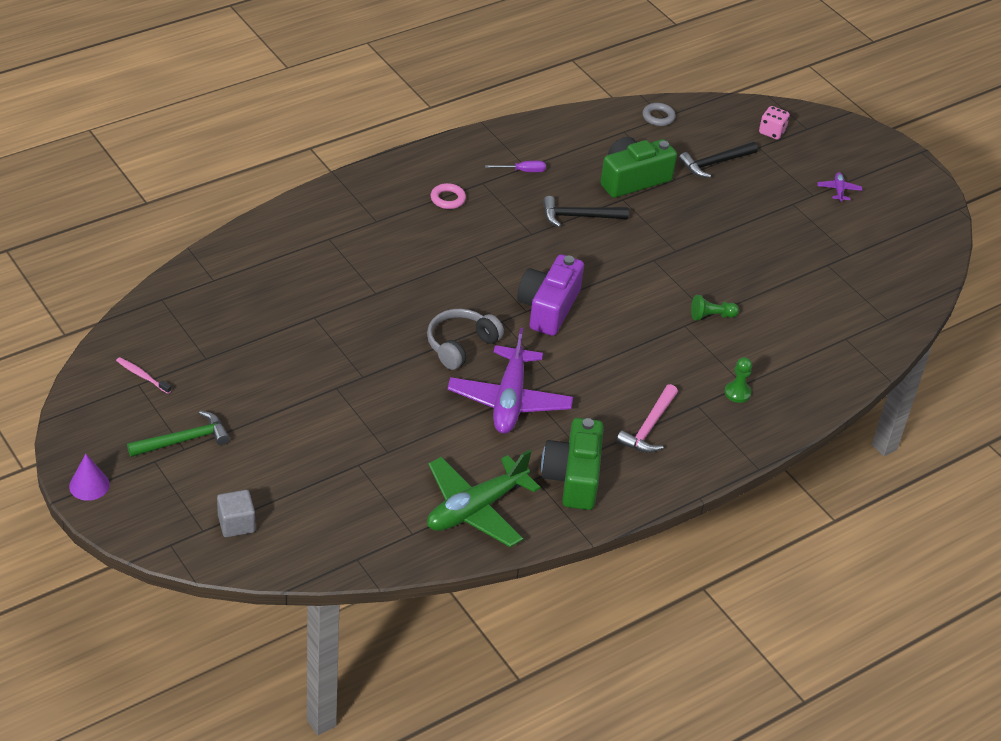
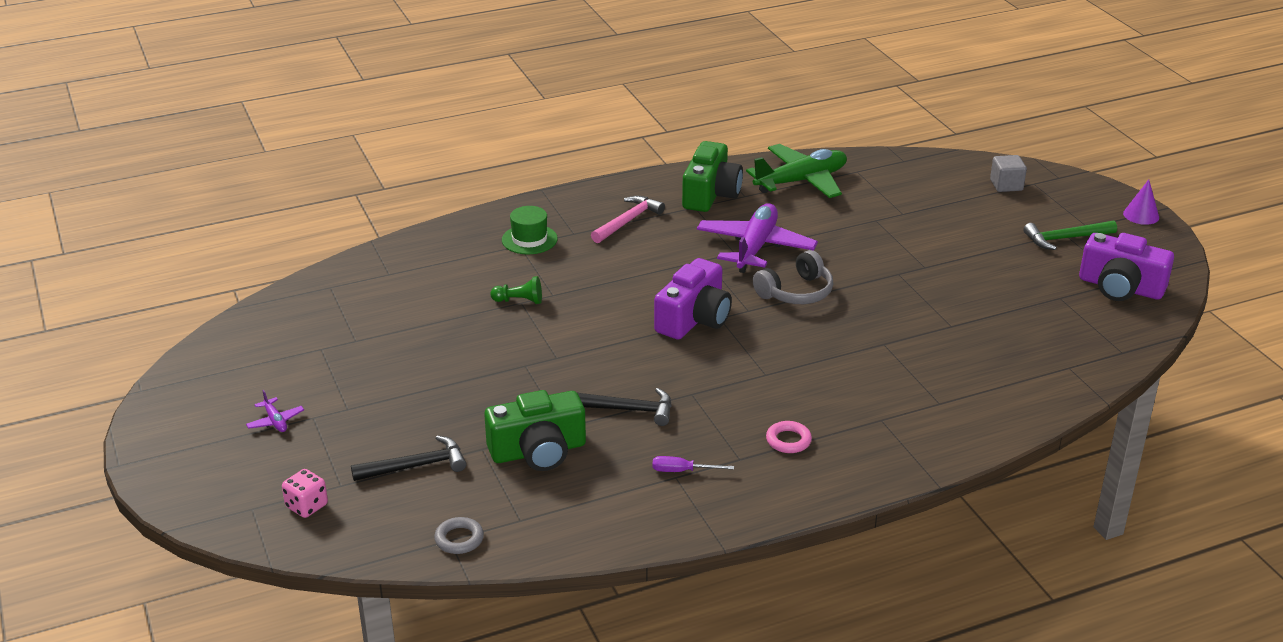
camera: 165 degrees left, 10 degrees down
(142, 376) = (1120, 287): pink toothbrush -> purple camera
(737, 393) = (529, 239): green pawn -> green hat
(838, 190) = (275, 421): purple plane -> purple plane turned 45 degrees counterclockwise

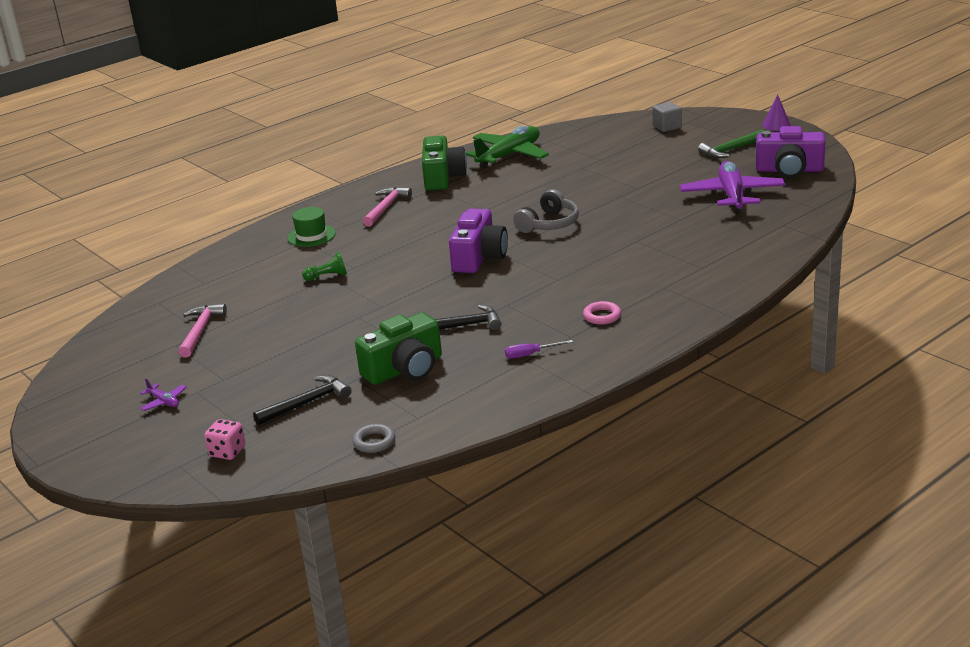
camera: 15 degrees left, 5 degrees down
(355, 337) = (200, 331): none -> pink hammer
(755, 247) = (499, 203): purple plane -> purple plane (732, 196)

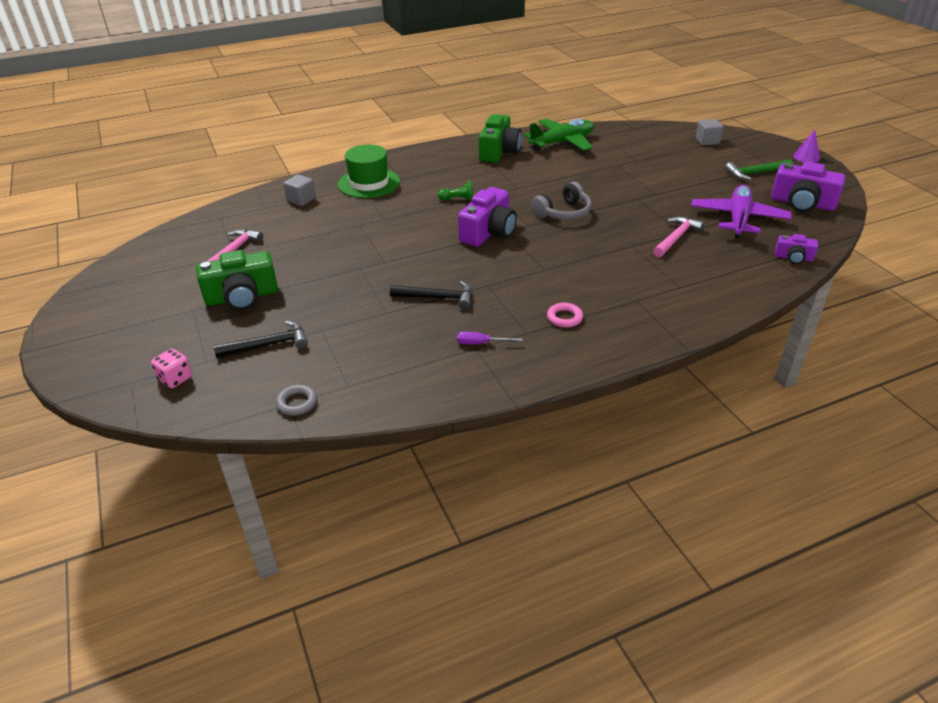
camera: 15 degrees right, 10 degrees up
(164, 402) = (162, 313): purple plane -> none
(242, 267) = (301, 200): none -> grey cube
(311, 236) = (369, 183): green hat -> green hat, size x1.54
(328, 276) = (359, 223): green pawn -> green pawn (458, 199)
(386, 207) = (440, 170): pink hammer -> pink hammer (676, 238)
(405, 369) = (366, 331): green camera -> green camera (242, 297)
(800, 220) = (793, 258): none -> purple camera

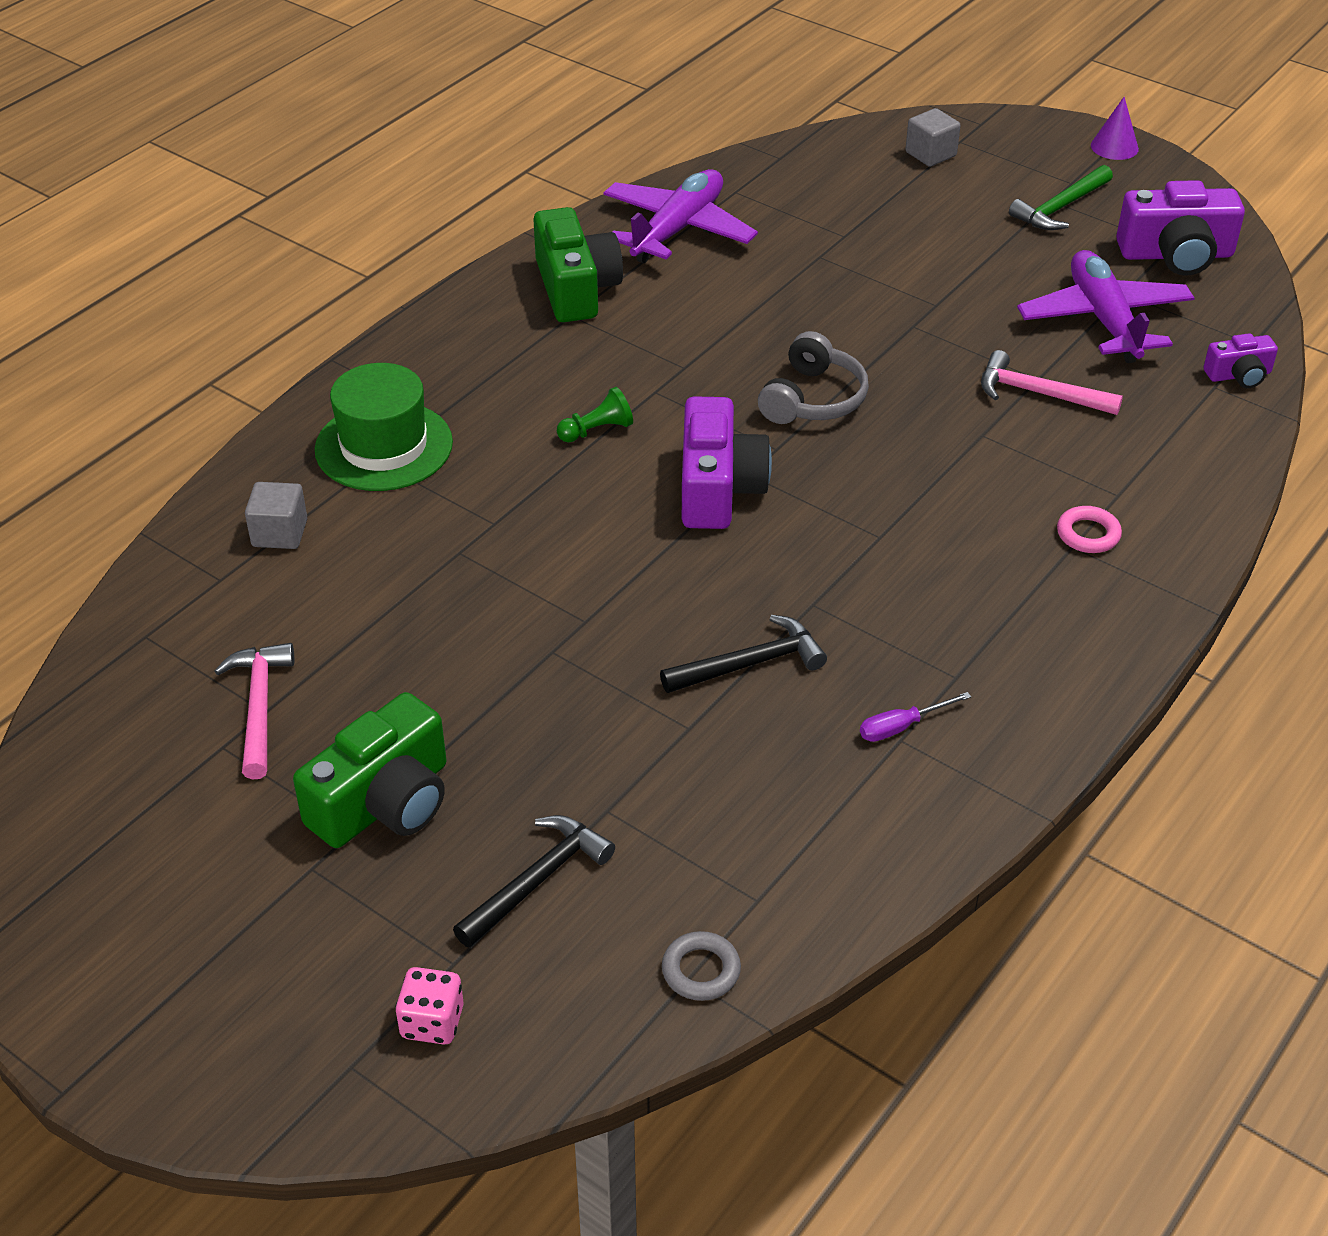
camera: 30 degrees left, 5 degrees up
(562, 142) = (677, 229): green plane -> purple plane
(564, 318) = (991, 624): pink ring -> pink ring (1088, 534)
(676, 238) = (1038, 393): pink hammer -> pink hammer turned 75 degrees counterclockwise

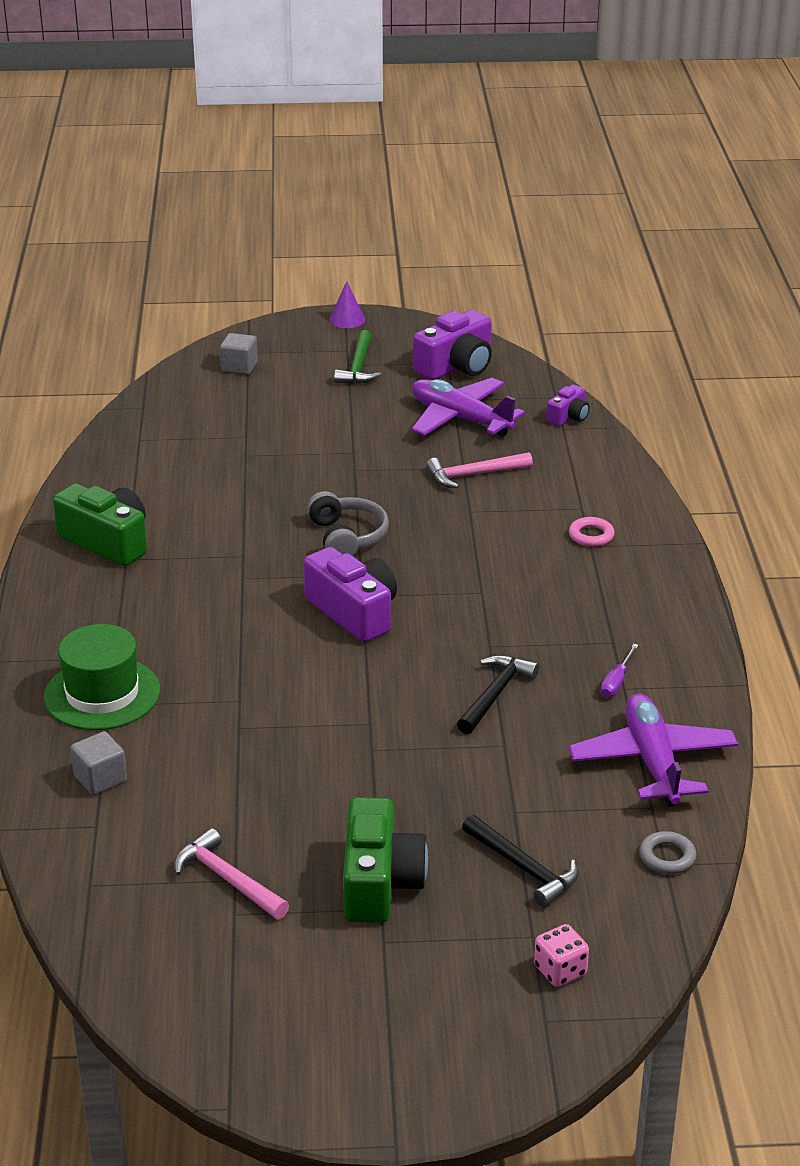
camera: 40 degrees left, 10 degrees down
(537, 881) = (523, 868): black hammer -> black hammer turned 135 degrees clockwise
(597, 430) = (235, 617): green pawn -> none
(677, 229) = (130, 478): purple plane -> purple plane (652, 761)

